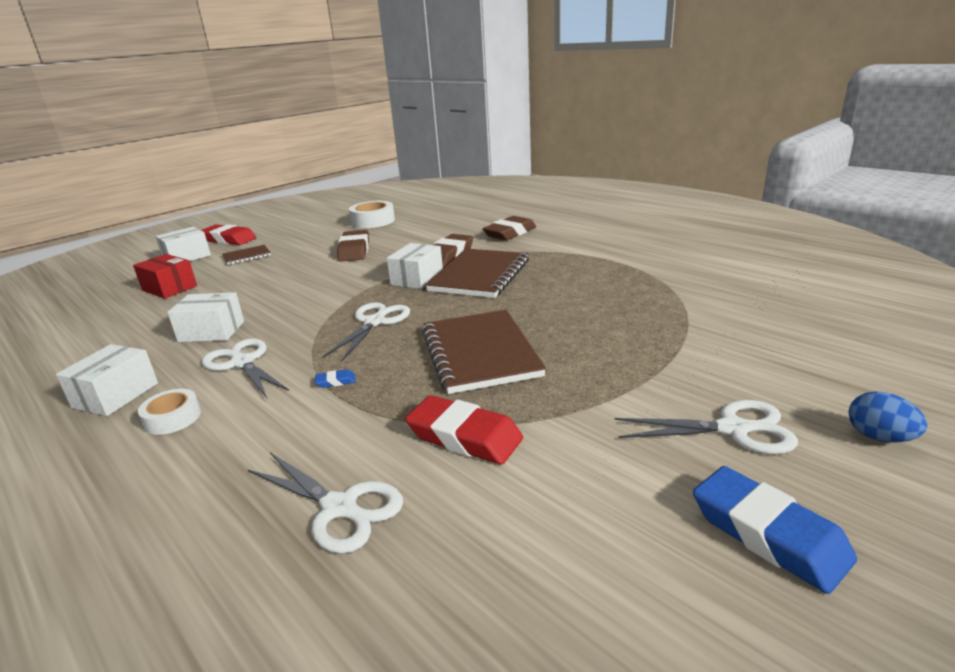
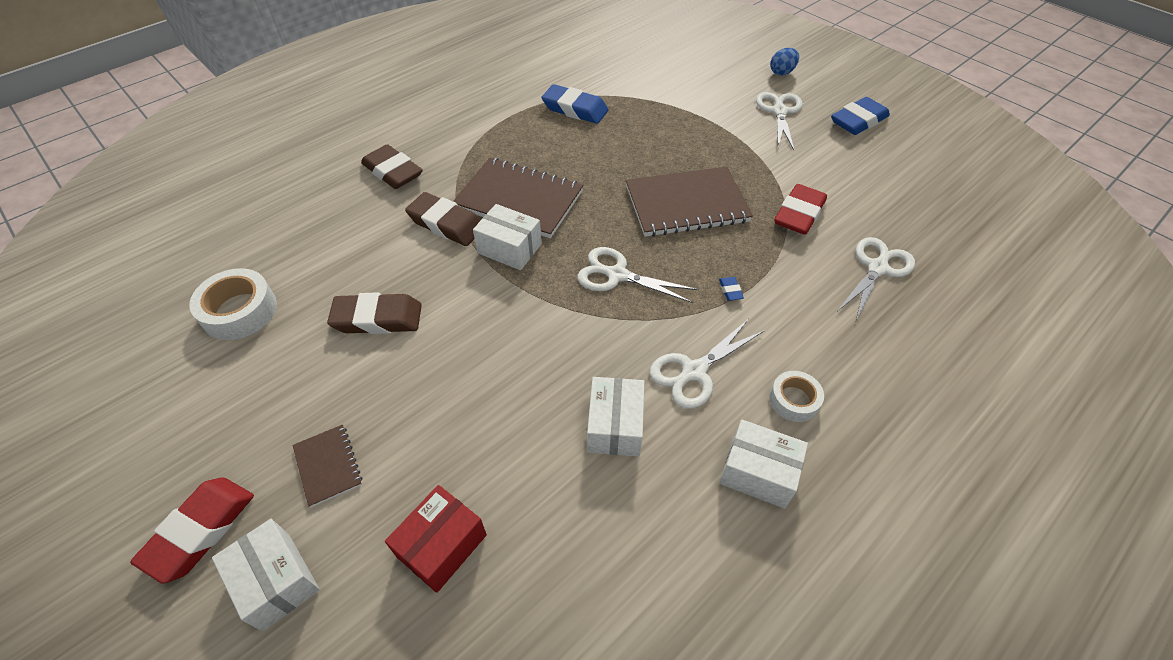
camera: 90 degrees left, 25 degrees up
(639, 285) = (575, 109): none -> blue eraser

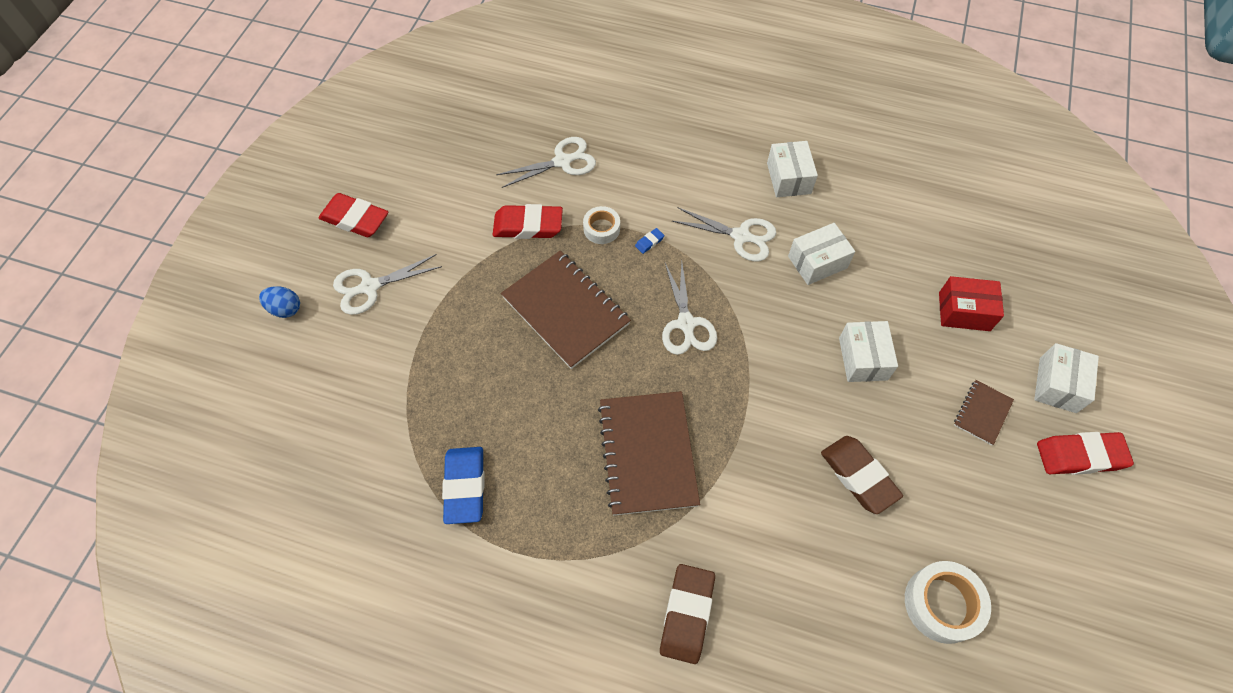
camera: 120 degrees left, 10 degrees up
(446, 224) = (722, 499): brown eraser -> none
(509, 248) = (713, 422): white box -> white box (863, 358)
(794, 400) = (722, 176): white tape -> white tape (601, 228)
(858, 121) = (355, 219): blue eraser -> red eraser
(877, 268) = (563, 161): white scissors -> white scissors turned 150 degrees clockwise

